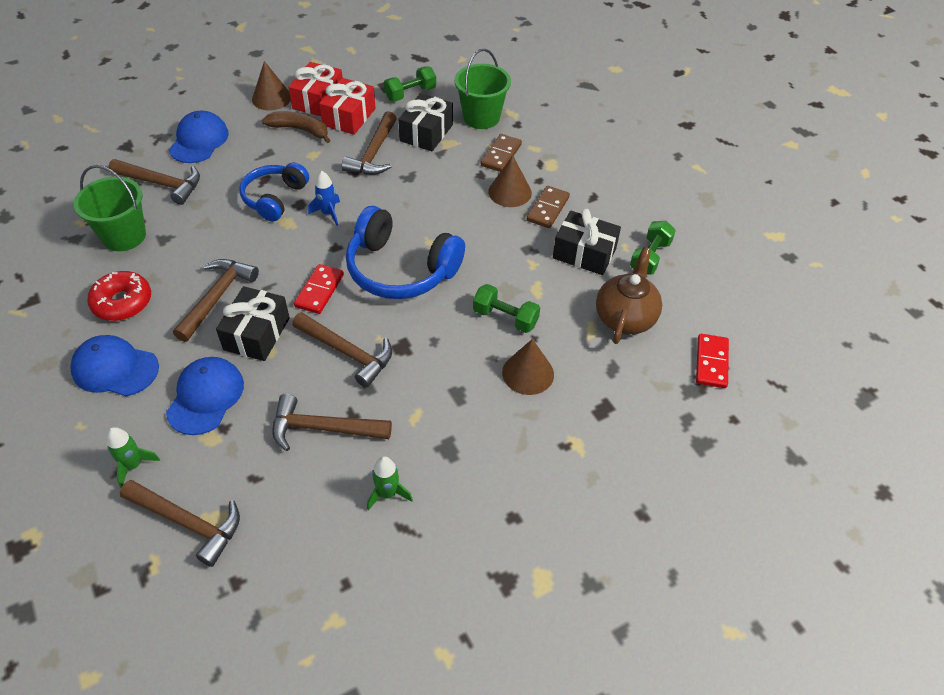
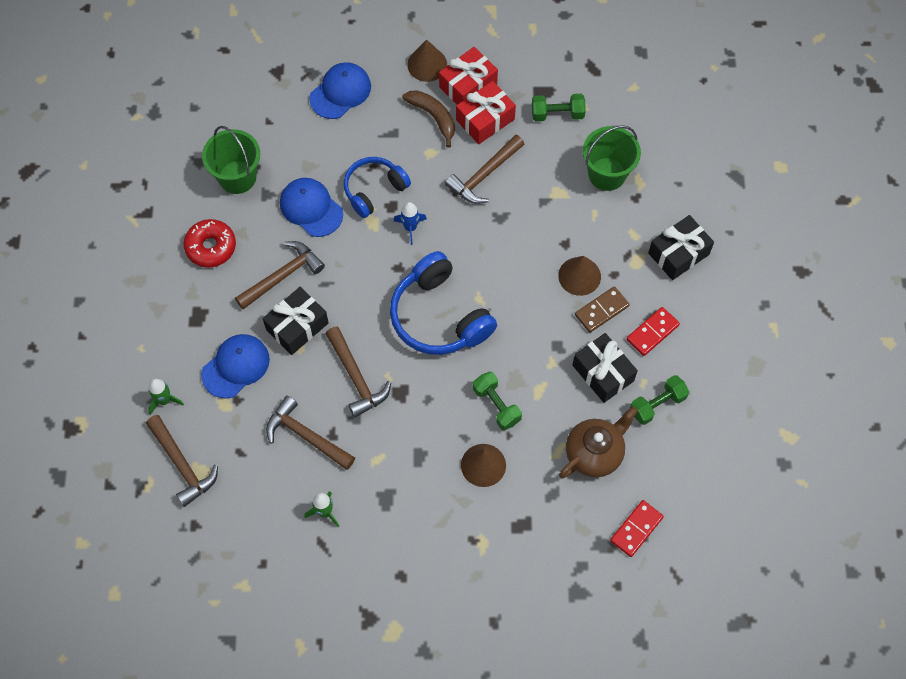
camera: 30 degrees right, 15 degrees up
(115, 368) = (182, 308): blue cap -> blue cap (311, 208)
(162, 184) = (289, 131): brown hammer -> none
(319, 291) = (364, 307): red domino -> red domino (652, 332)
(426, 133) = (545, 171): black gift -> black gift (678, 254)
(501, 155) = (597, 229): brown domino -> none

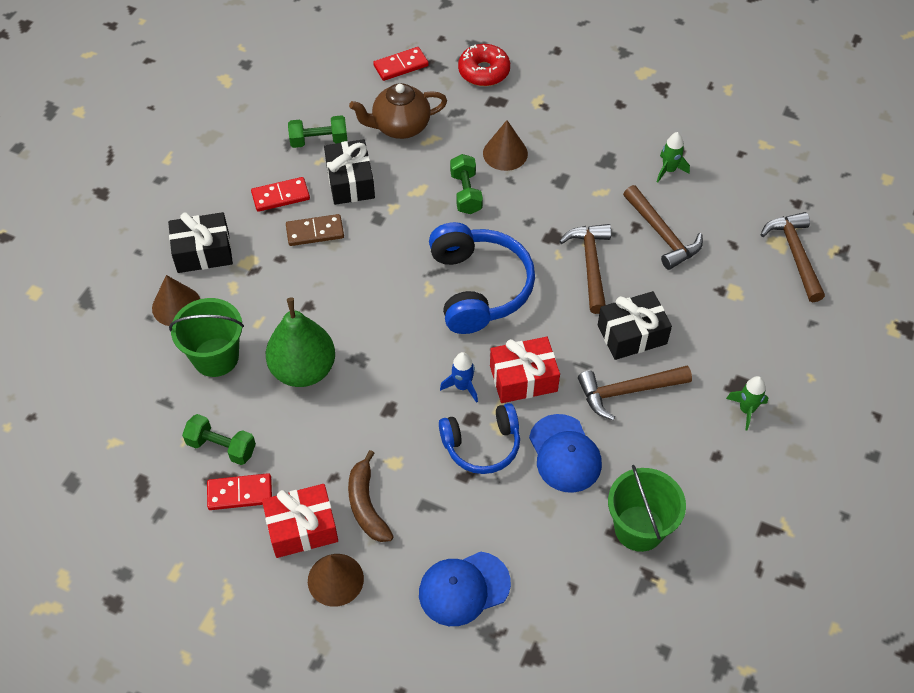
camera: 155 degrees left, 10 degrees down
(164, 400) = (798, 317): green rocket -> green rocket (746, 410)
(211, 247) = (699, 456): red donut -> red donut (484, 71)
(236, 366) = (712, 321): blue cap -> none
(484, 175) = (349, 410): brown hammer -> none
(485, 119) = (308, 476): red gift -> red gift (523, 378)
(524, 90) = (240, 493): none -> red domino
(536, 191) = (303, 370): none -> green pear
(579, 276) = (315, 270): brown cone -> brown cone (176, 306)

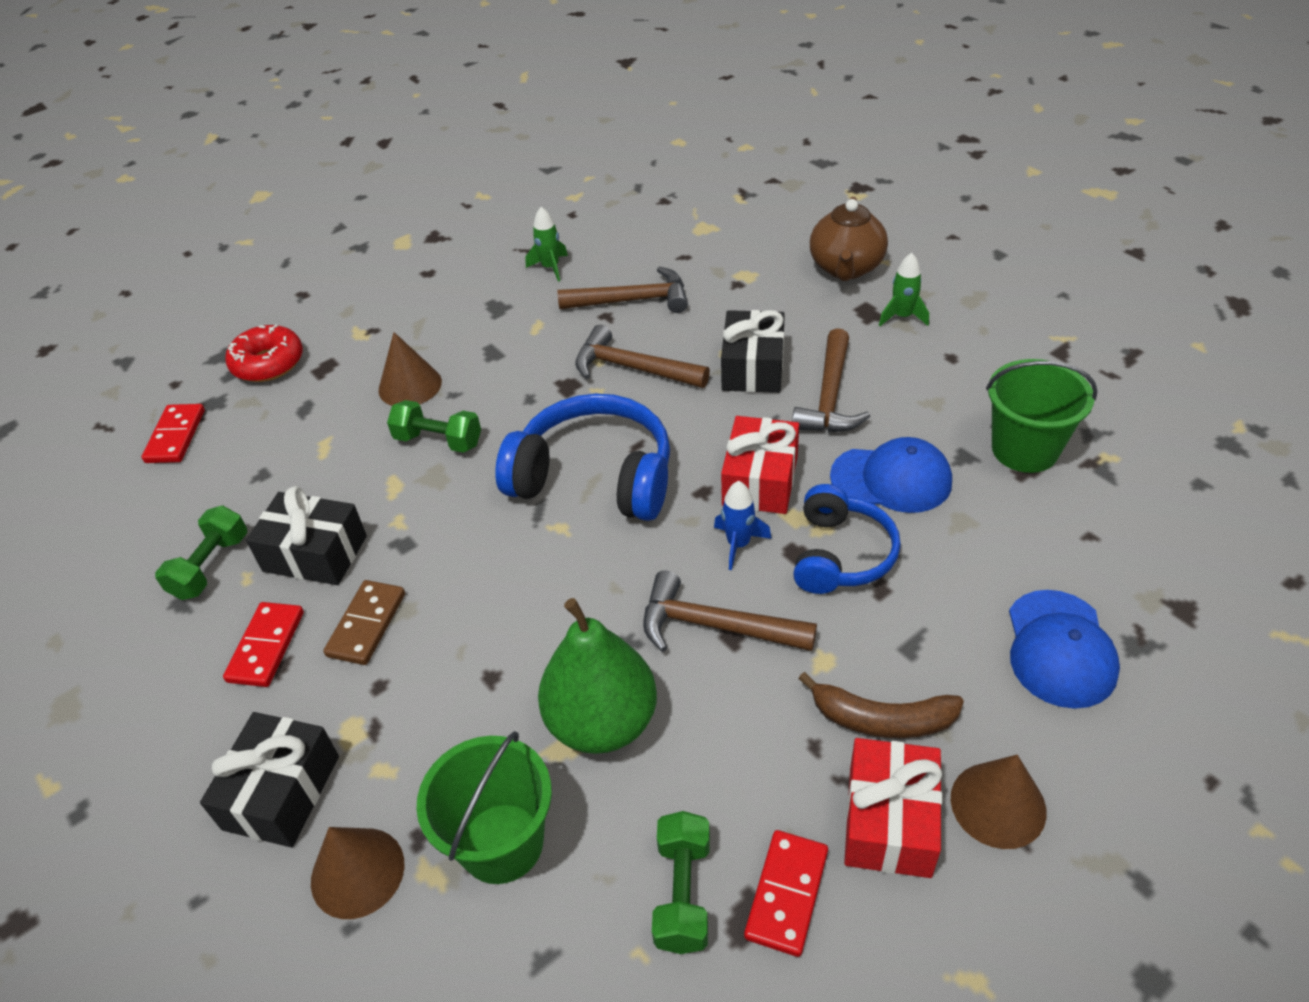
camera: 60 degrees left, 10 degrees down
(221, 447) = (682, 893): green dumbbell -> green dumbbell turned 45 degrees counterclockwise
(400, 126) = (273, 470): brown teapot -> brown teapot (846, 268)
(795, 254) = (726, 222): brown hammer -> brown hammer (715, 626)

